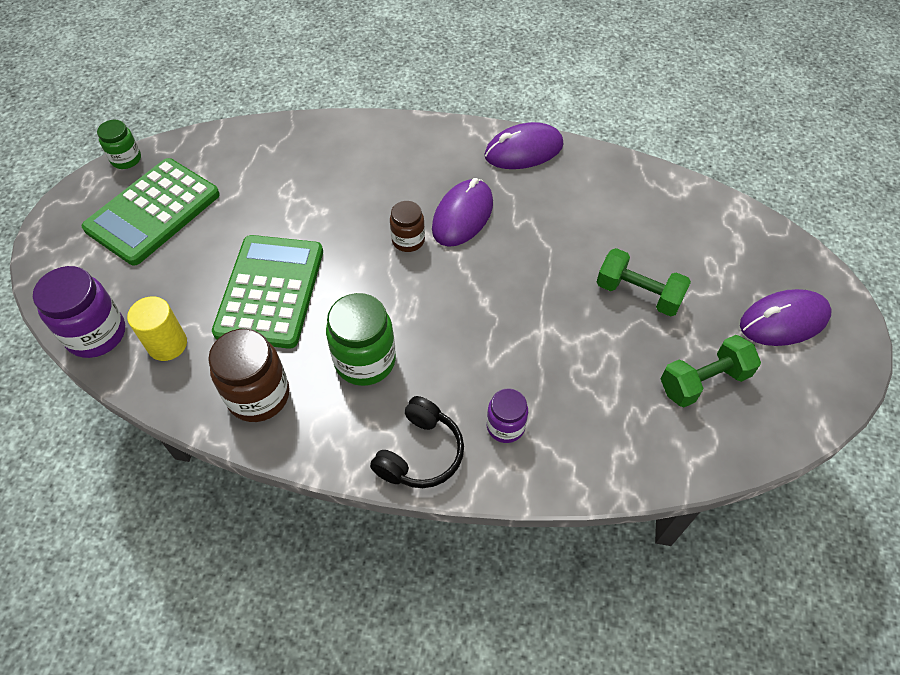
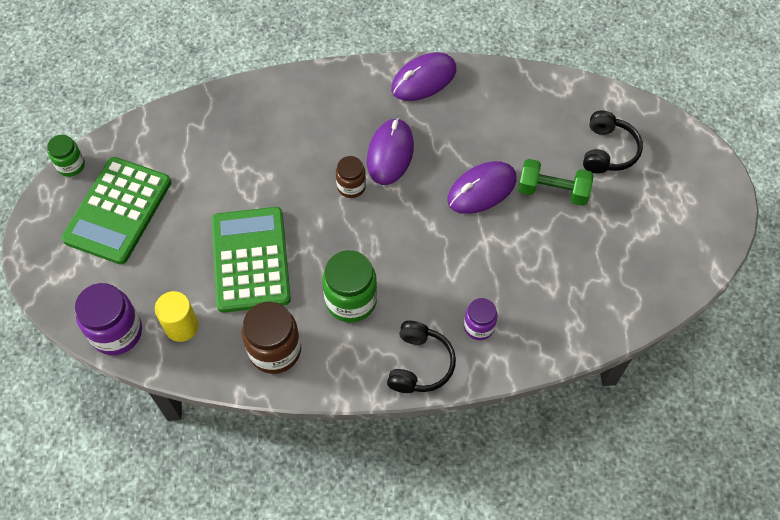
camera: 15 degrees left, 5 degrees up
(703, 381) = (620, 253): green dumbbell -> none
(716, 264) = (608, 151): none -> black headphones
(783, 321) = (670, 188): purple mouse -> purple mouse (481, 190)

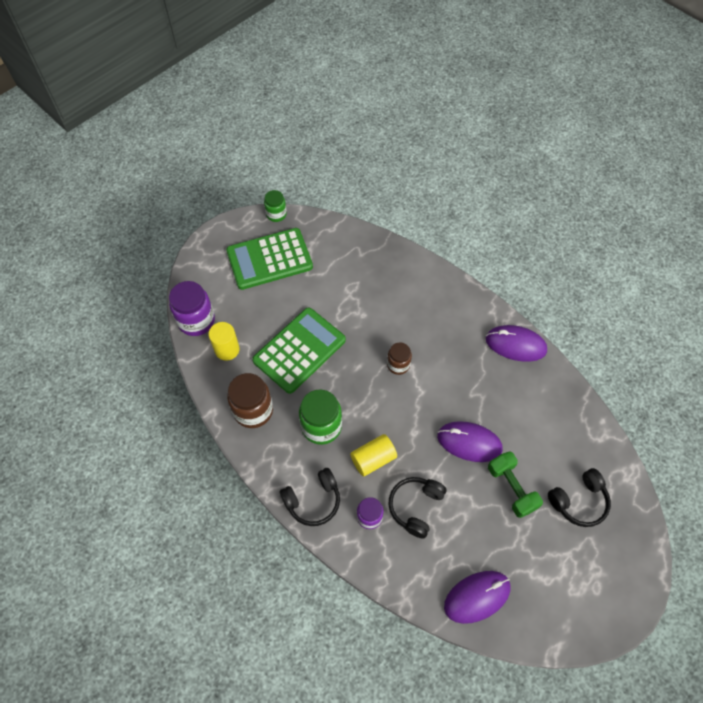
camera: 50 degrees right, 0 degrees up
(390, 153) = (442, 368): purple mouse -> purple mouse (477, 597)
(426, 280) = (373, 459): none -> yellow cylinder
(503, 280) = (415, 507): none -> black headphones

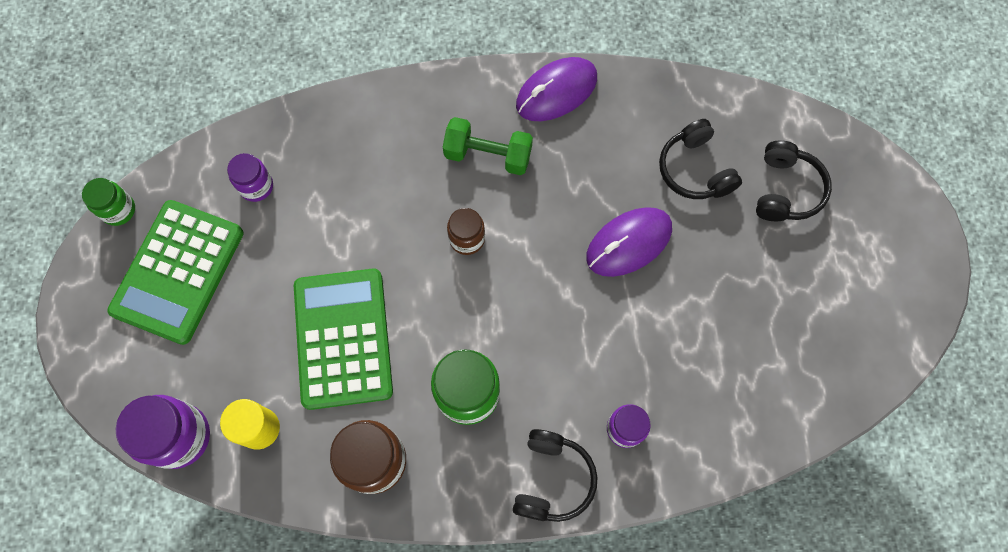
camera: 50 degrees left, 10 degrees up
(338, 257) = (256, 186): none -> purple jar
(373, 459) = (559, 366): yellow cylinder -> none
(415, 507) = (655, 366): black headphones -> black headphones (695, 169)
(477, 597) = (805, 386): purple mouse -> none
(511, 488) = (717, 244): green dumbbell -> green dumbbell (488, 155)

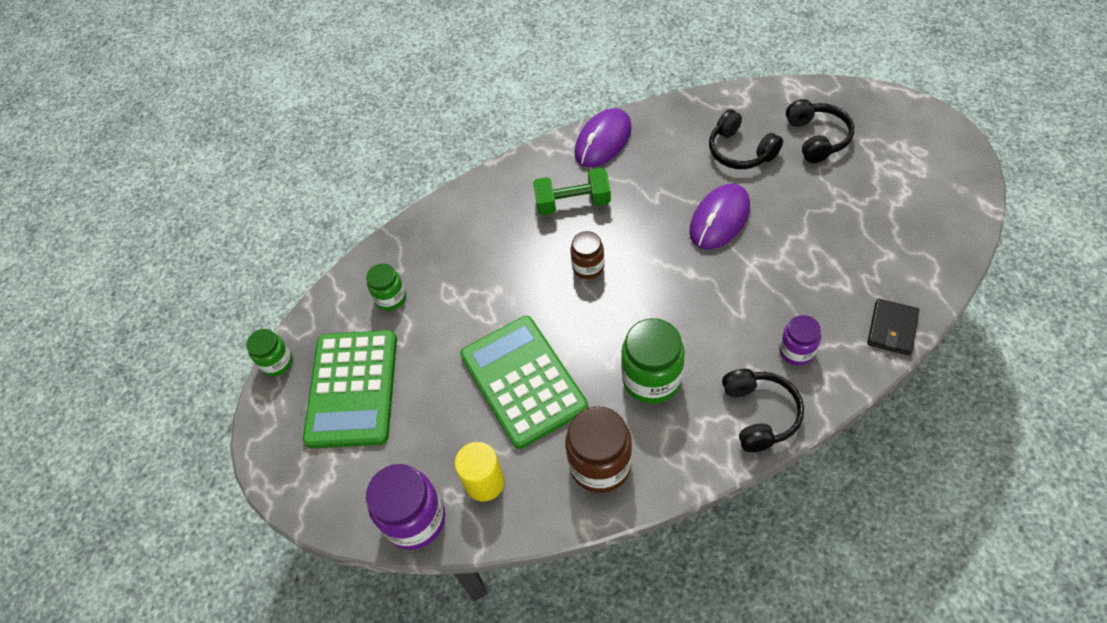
camera: 15 degrees left, 15 degrees down
(256, 186) = (391, 298): purple jar -> green jar
(734, 448) = (892, 329): none -> black wallet

